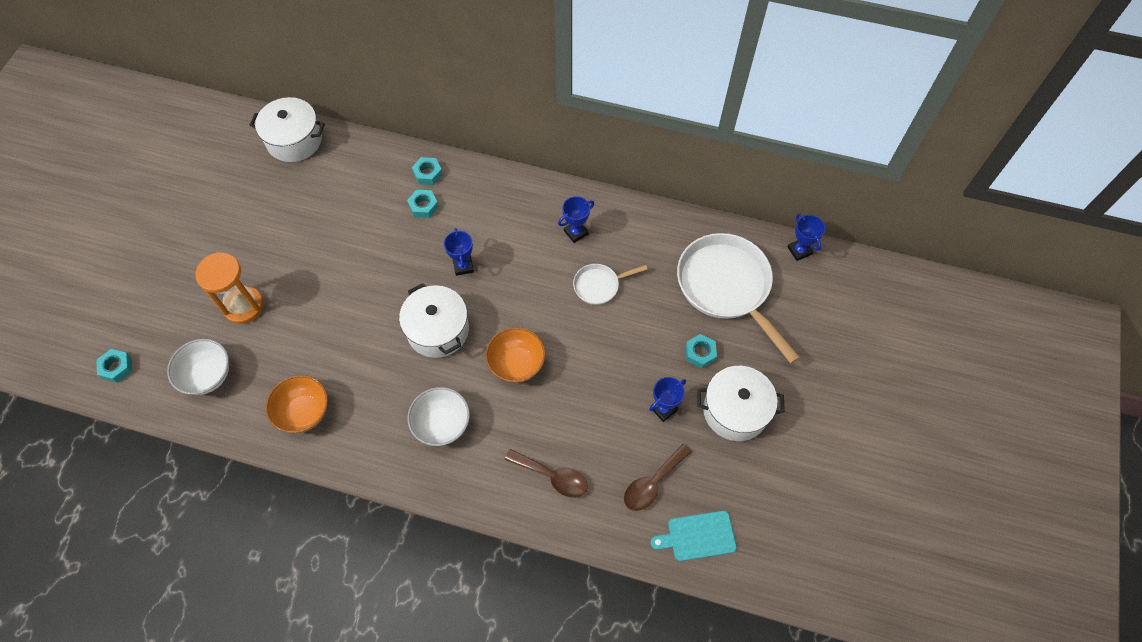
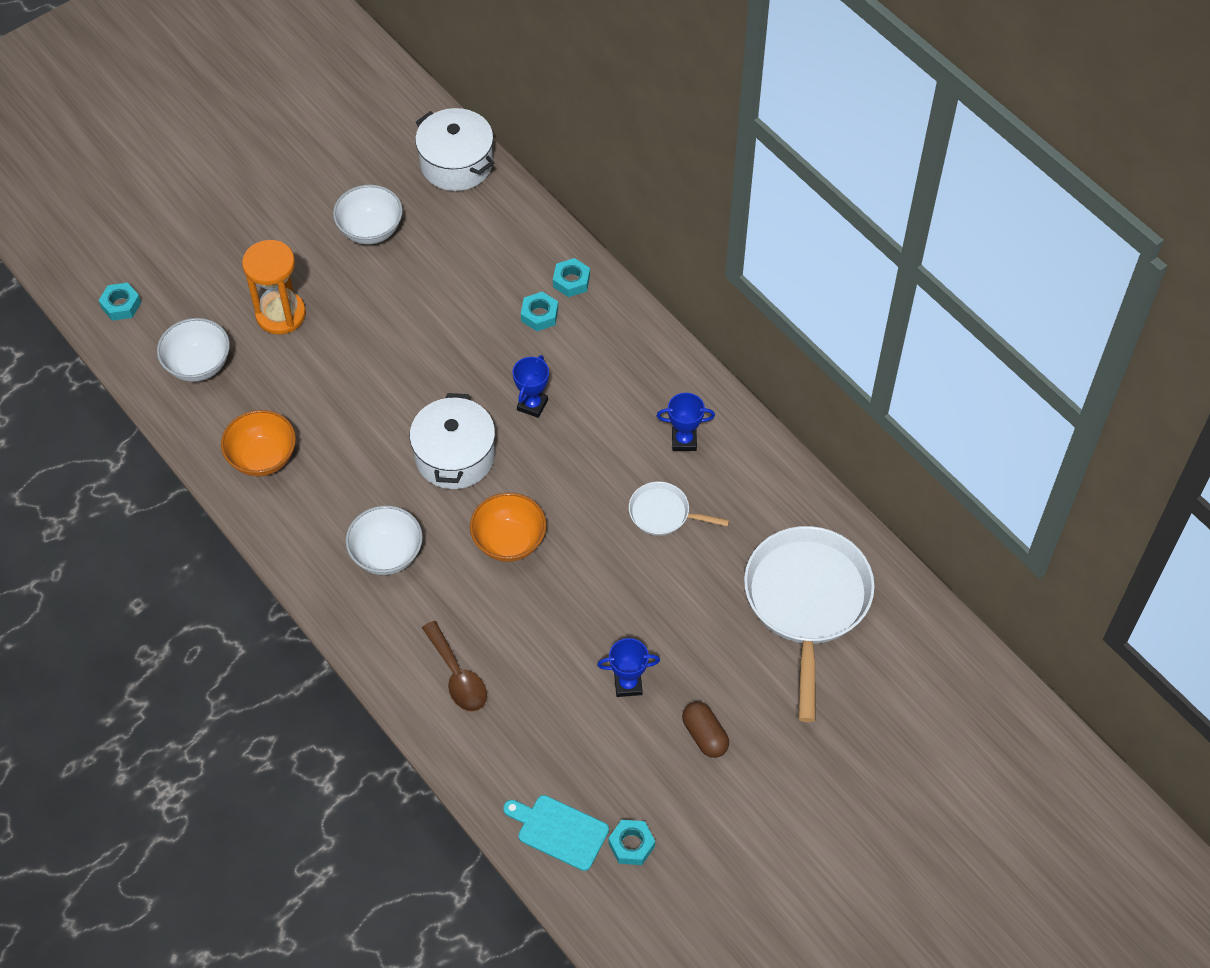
camera: 35 degrees right, 5 degrees down
(266, 214) = (370, 230): none -> white bowl
(652, 483) = (555, 749): brown spoon -> none
(700, 353) = (716, 652): turquoise nut -> turquoise nut (631, 845)
(735, 411) = (704, 735): white pot -> brown capsule
(799, 251) = (928, 614): blue trophy -> none

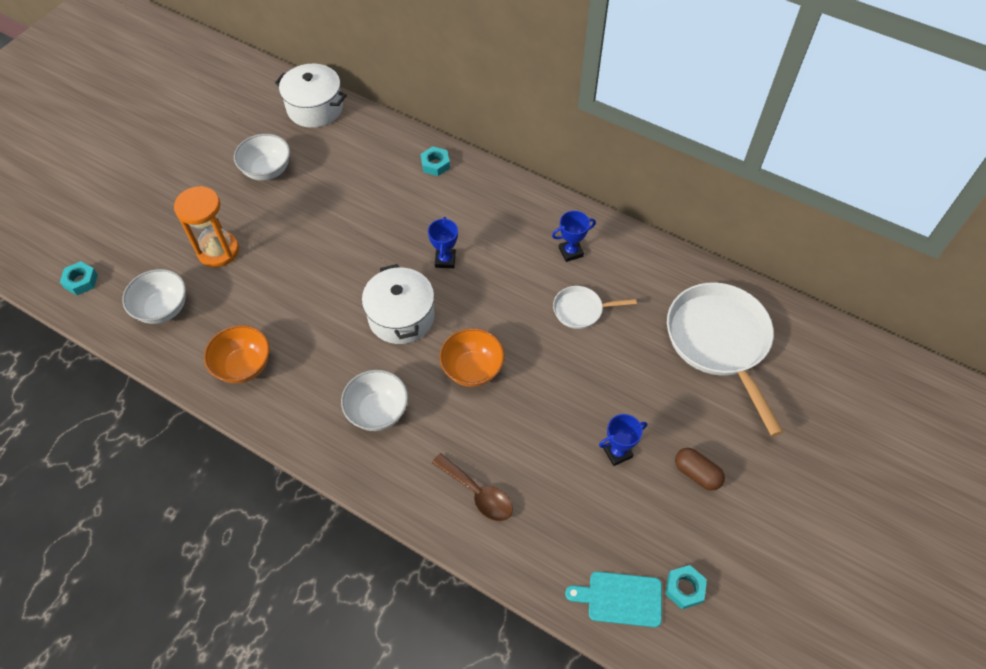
camera: 20 degrees left, 0 degrees up
(539, 315) = (422, 194): turquoise nut -> none

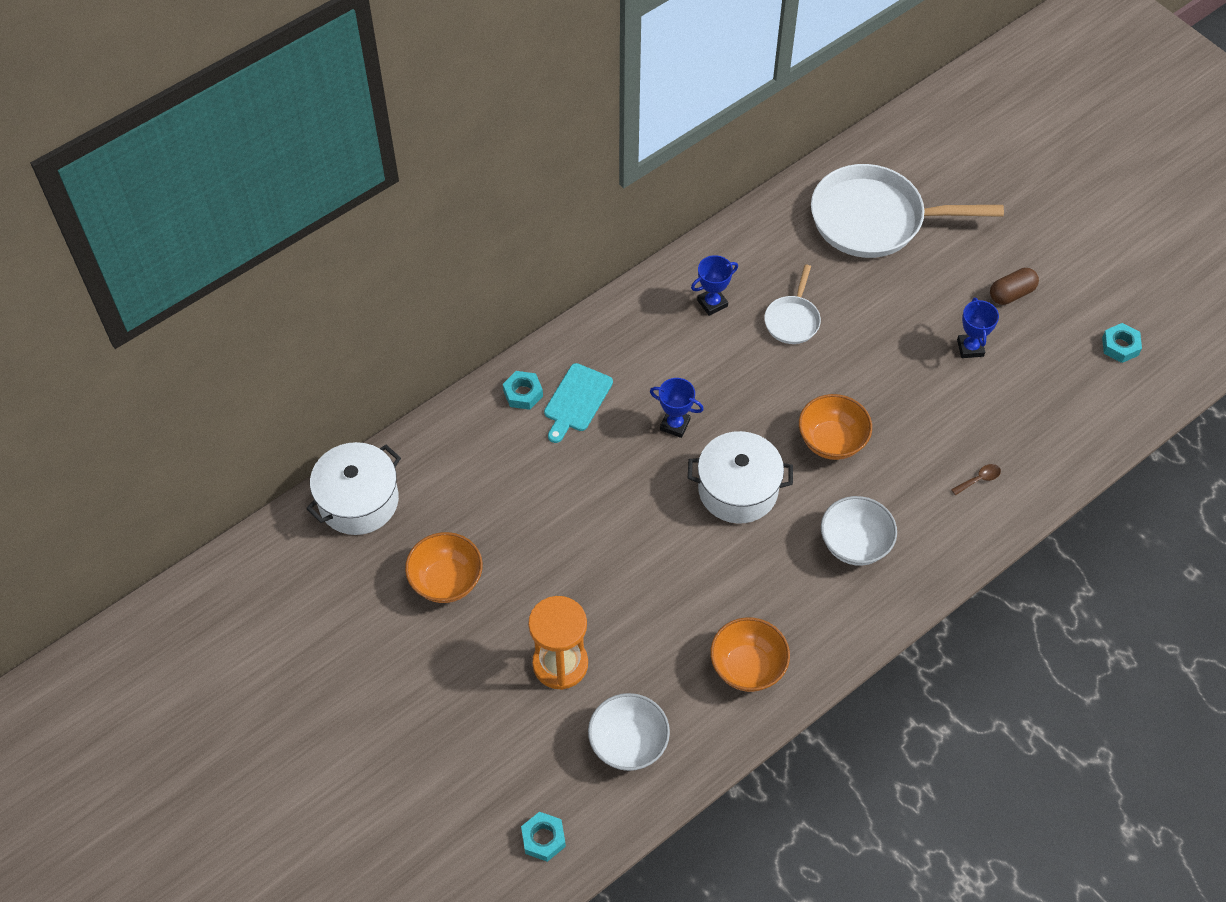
camera: 70 degrees left, 0 degrees up
(267, 170) = (446, 581): white bowl -> orange bowl
(478, 493) = (979, 479): brown spoon -> brown spoon, size x0.53
(570, 252) = (712, 303): blue trophy -> blue trophy turned 60 degrees clockwise
(620, 598) = (1117, 398): turquoise cutting board -> turquoise cutting board (576, 401)

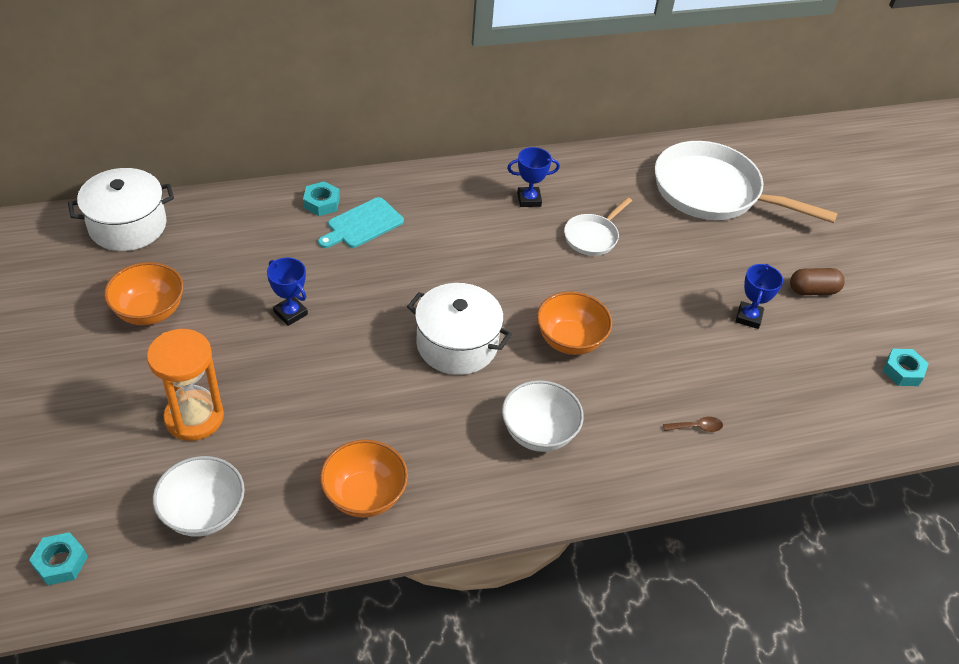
camera: 20 degrees right, 10 degrees down
(675, 425) = (434, 273): blue trophy -> blue trophy (290, 313)

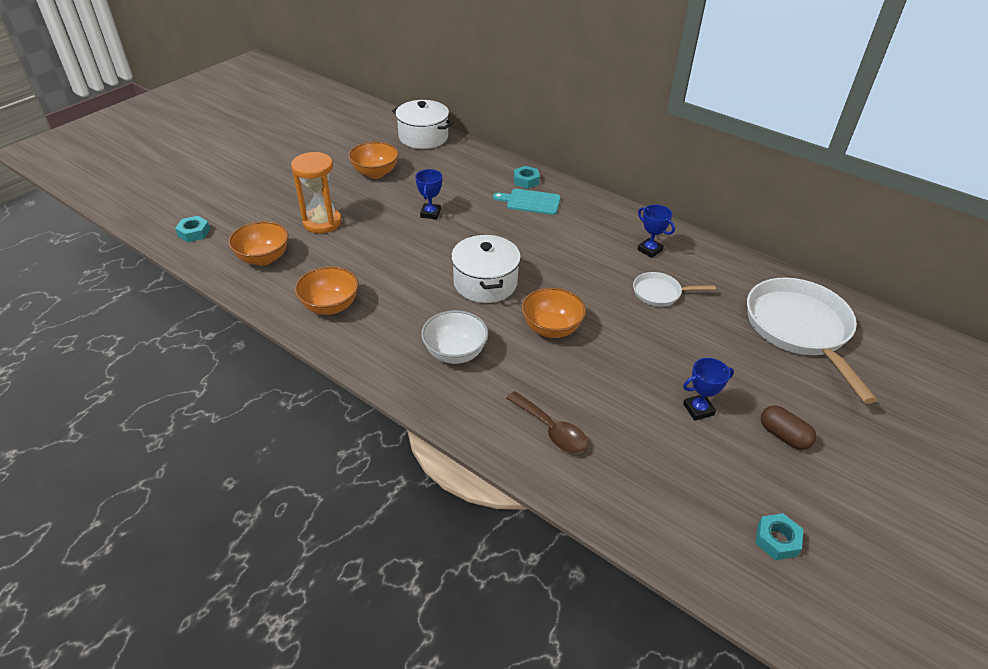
camera: 55 degrees right, 5 degrees down
(204, 513) = (263, 258): white bowl -> orange bowl
(697, 427) = (551, 430): brown spoon -> brown spoon, size x1.88

